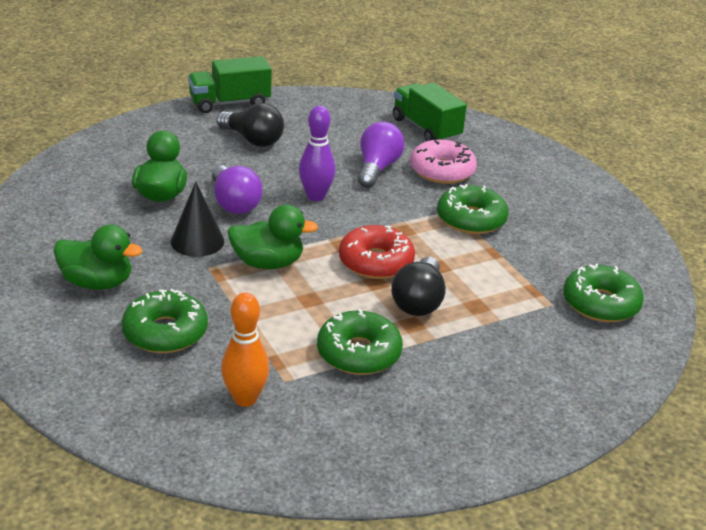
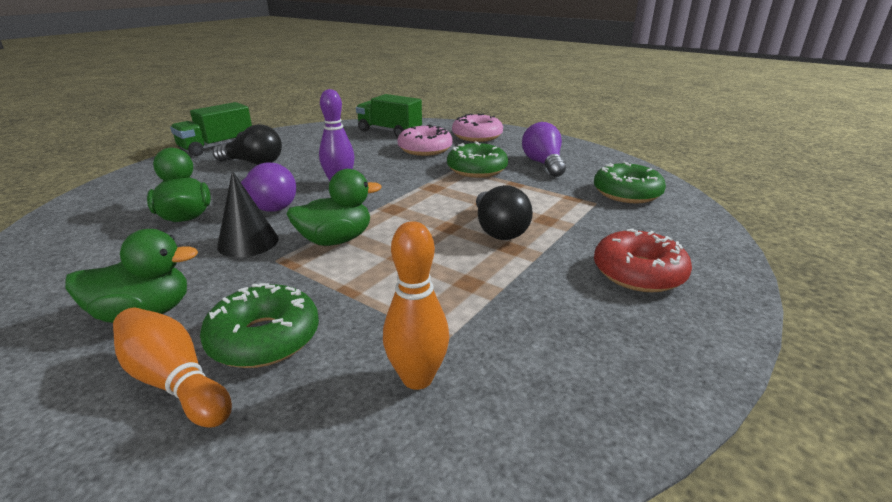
camera: 25 degrees left, 5 degrees down
(98, 342) = (174, 382): none -> orange bowling pin
(358, 353) = (492, 286): green donut -> none
(376, 262) = (433, 213): red donut -> red donut (638, 273)
(377, 168) = (375, 158): purple light bulb -> purple light bulb (543, 164)
(522, 167) = (477, 136): none -> pink donut

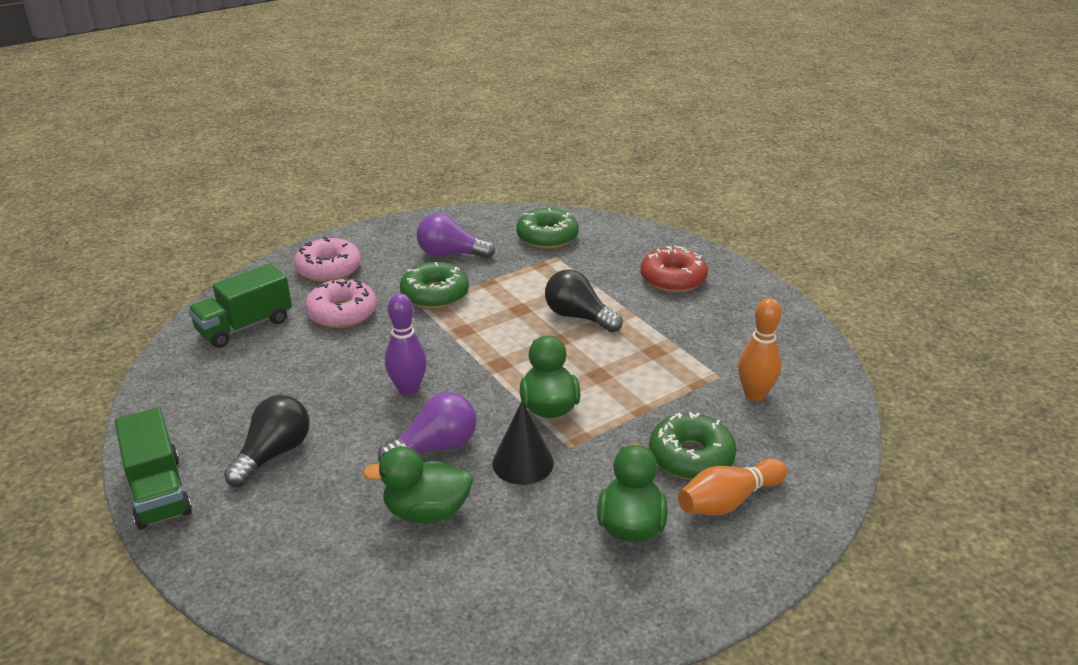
camera: 70 degrees left, 5 degrees up
(498, 230) = (578, 317): black light bulb -> black light bulb turned 150 degrees counterclockwise

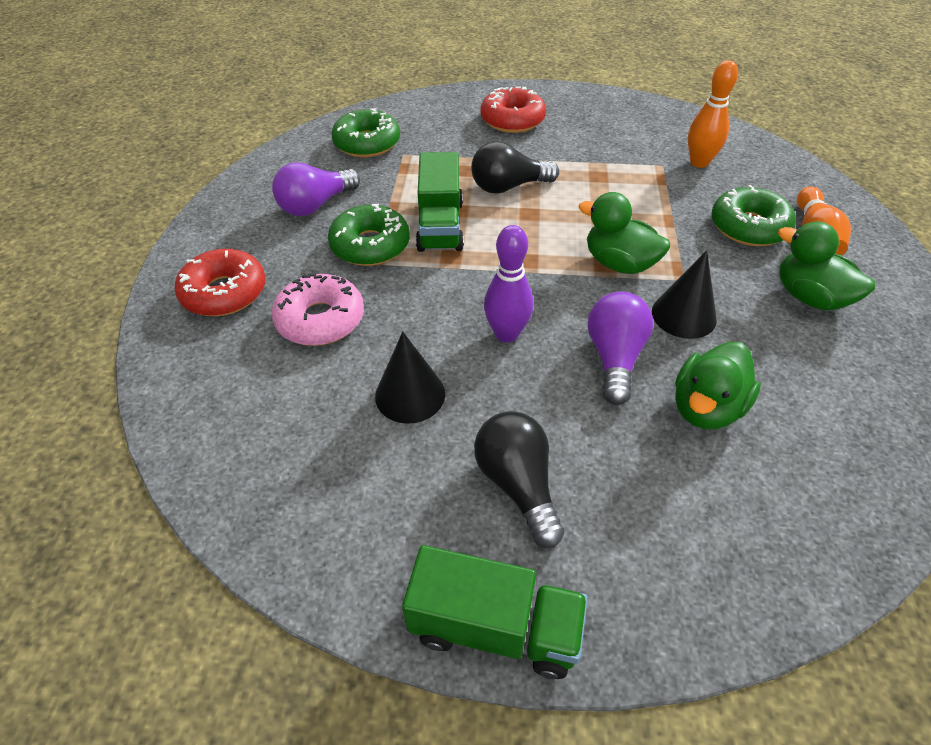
camera: 50 degrees left, 15 degrees up
(245, 326) = (246, 407): green truck -> green truck (440, 226)
(310, 377) = (410, 394): none -> black cone
(329, 269) = (224, 292): pink donut -> red donut

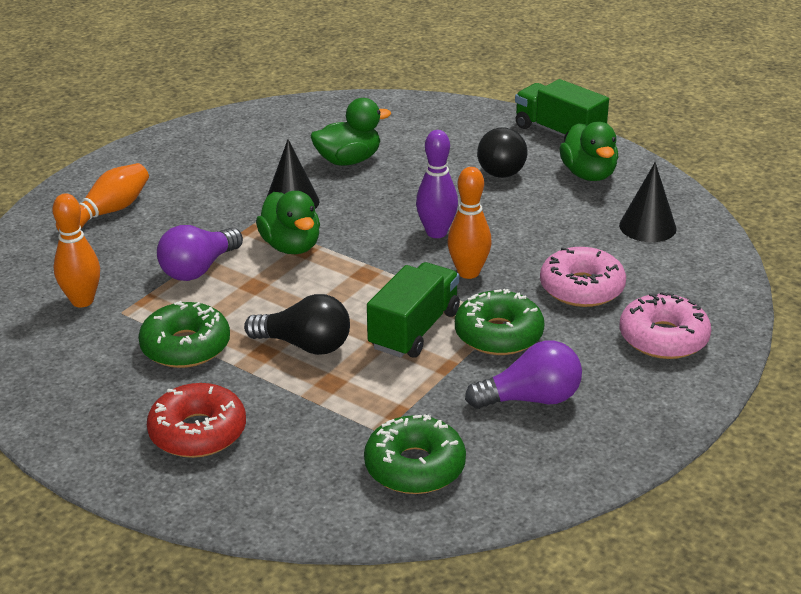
camera: 150 degrees left, 15 degrees down
(224, 292) = (663, 338): red donut -> pink donut
(410, 394) = (539, 223): black cone -> black cone (647, 227)
(438, 297) = (468, 272): none -> orange bowling pin
(614, 357) = (374, 197): purple light bulb -> purple light bulb (198, 269)
(748, 227) = (144, 235): green donut -> green donut (185, 346)
(810, 297) = (186, 183): green duck -> green duck (588, 174)

